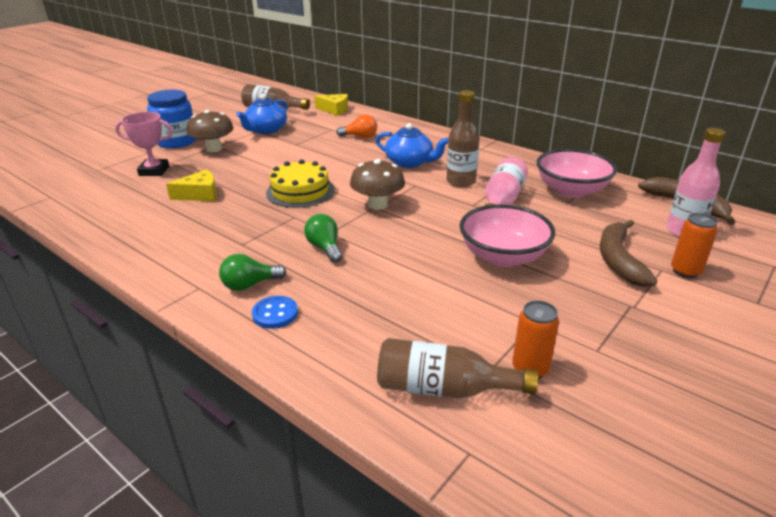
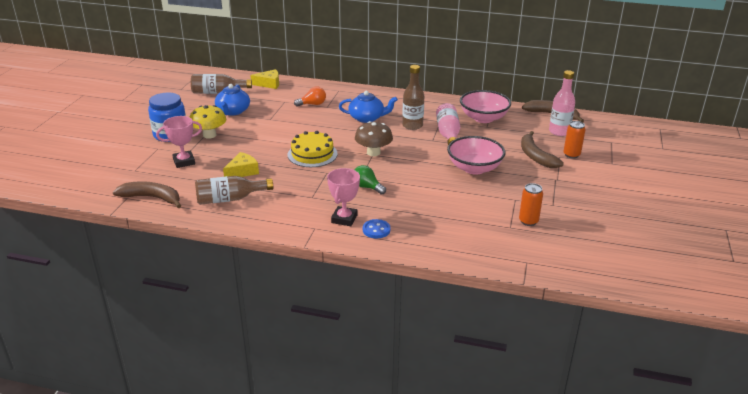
camera: 25 degrees left, 0 degrees up
(73, 203) = (152, 198): none -> brown banana
(213, 149) = (209, 135): brown mushroom -> yellow mushroom
(250, 285) = (344, 219): green light bulb -> pink trophy
(444, 388) = (495, 240): brown bottle -> brown bottle (230, 199)

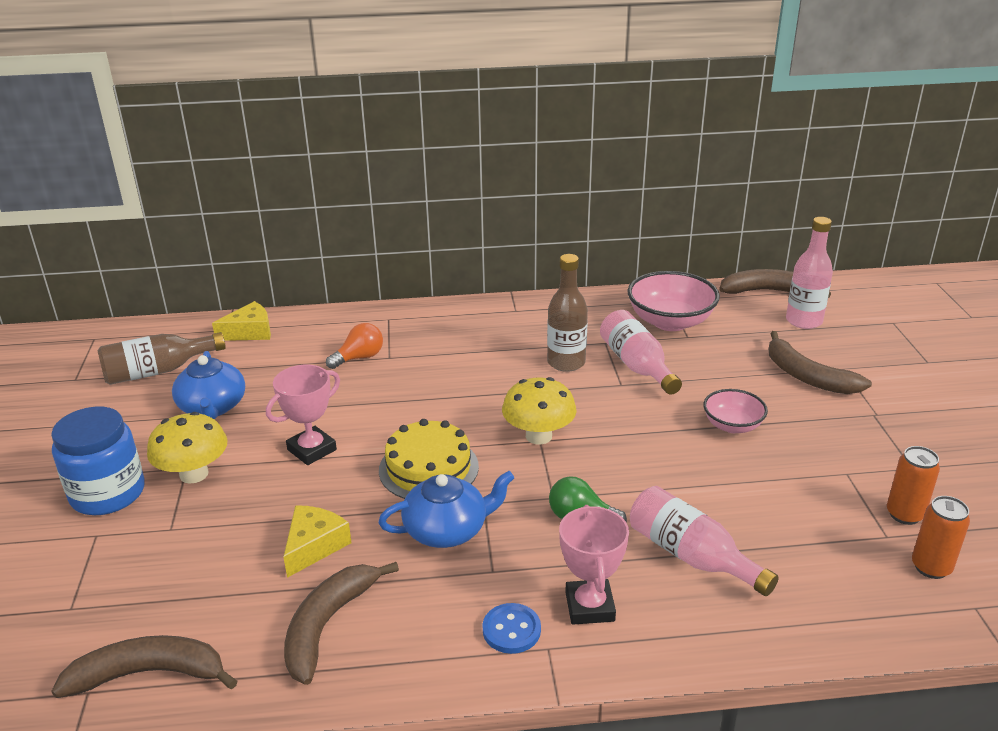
camera: 20 degrees left, 0 degrees up
(184, 162) = (173, 555): pink trophy -> pink trophy (312, 450)
(230, 199) = (328, 625): brown bottle -> brown banana
(367, 118) = (477, 365): blue teapot -> blue teapot (447, 530)
(373, 152) = (538, 436): brown mushroom -> yellow mushroom
(376, 230) = (667, 615): blue button -> blue button (511, 630)
(406, 212) = (691, 556): none -> pink bottle
(474, 168) = (732, 425): pink bowl -> pink bowl, size x0.59
(571, 155) = (857, 360): orange can -> orange can (931, 567)

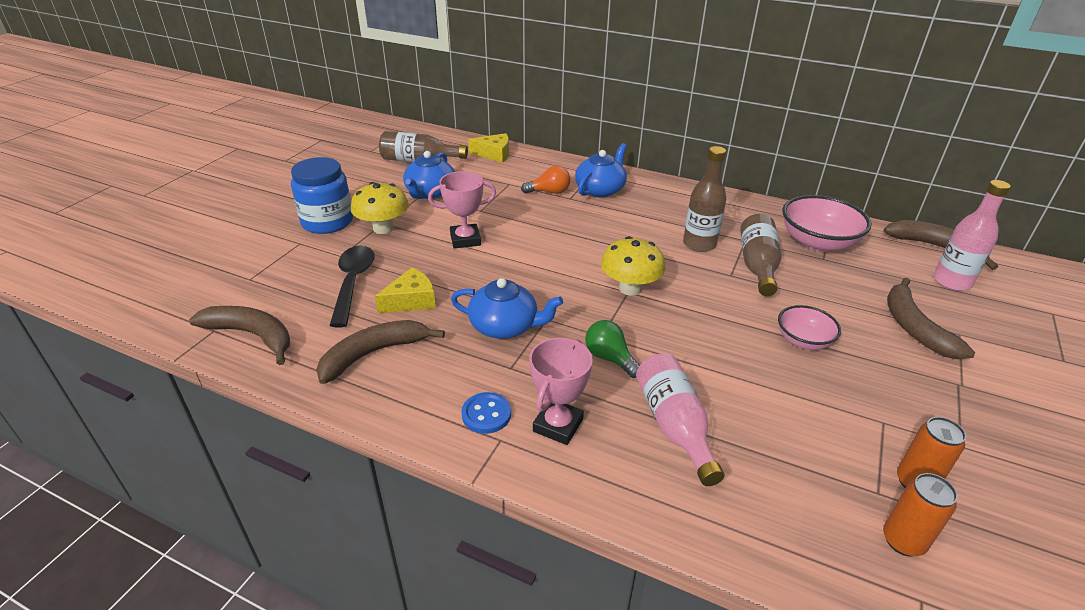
camera: 30 degrees right, 5 degrees up
(220, 555) = (353, 283): none -> black spoon
(414, 336) = (600, 189): none -> blue teapot
(428, 468) = (530, 280): yellow cake -> none
(637, 366) = (757, 266): pink bottle -> brown bottle

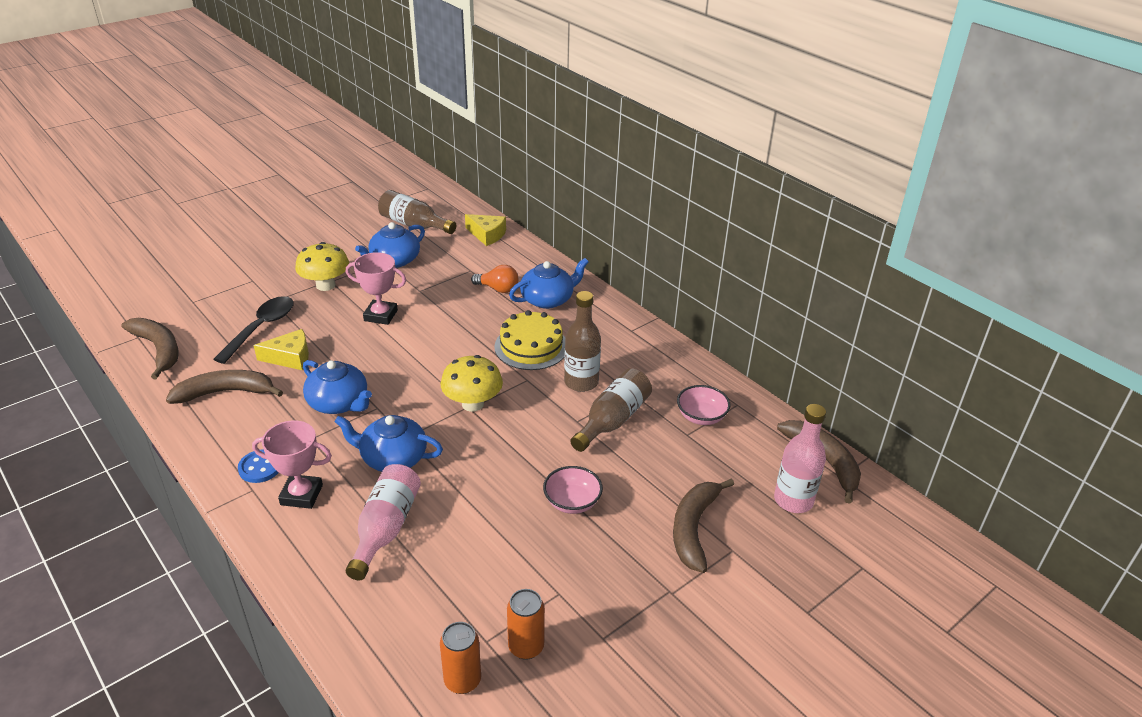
camera: 25 degrees right, 0 degrees up
(327, 222) = (288, 266): blue jar -> none
(558, 425) = (301, 495): pink trophy -> pink trophy turned 45 degrees clockwise
(610, 358) = (392, 458): green light bulb -> blue teapot
(627, 228) = (531, 346): none -> yellow cake
(817, 242) = (701, 417): pink bowl -> pink bowl, size x0.59

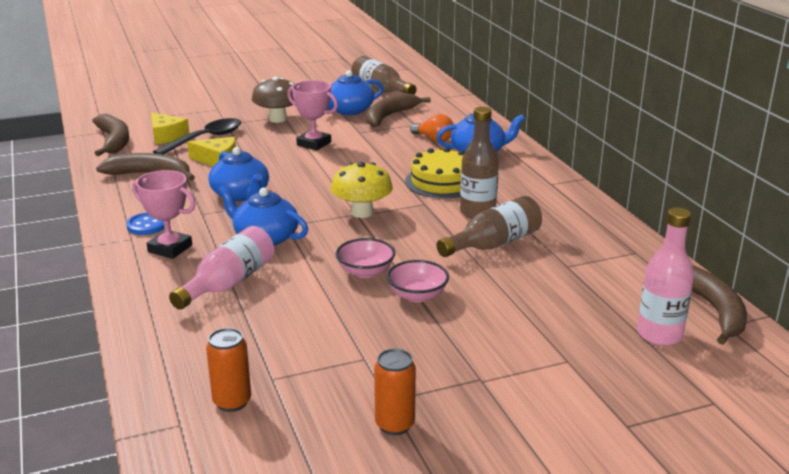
camera: 20 degrees right, 10 degrees down
(325, 285) = (277, 119): yellow mushroom -> brown mushroom
(487, 235) = (445, 103): yellow cheese -> yellow cheese (166, 136)
(526, 647) = (308, 390): orange can -> orange can (394, 424)
(694, 528) = (534, 336): brown banana -> brown banana (389, 116)
(701, 417) = (590, 255): pink bowl -> pink bowl (365, 272)

